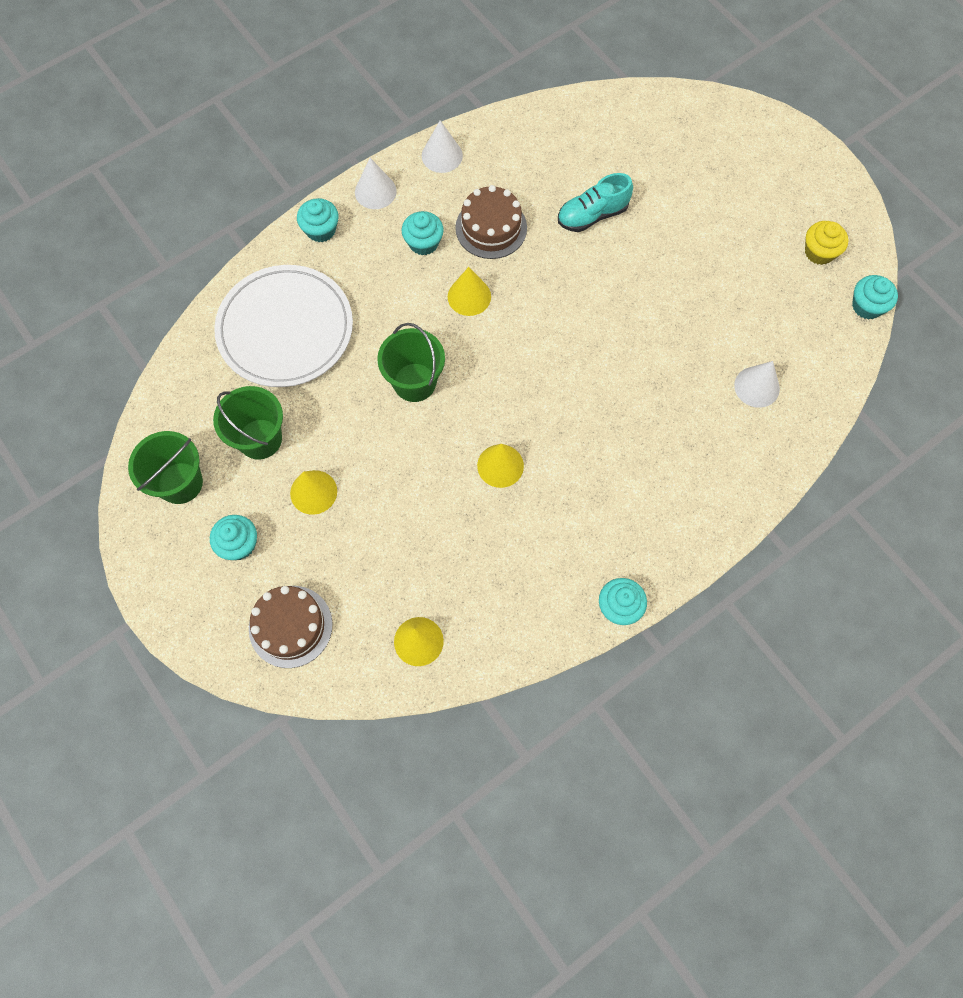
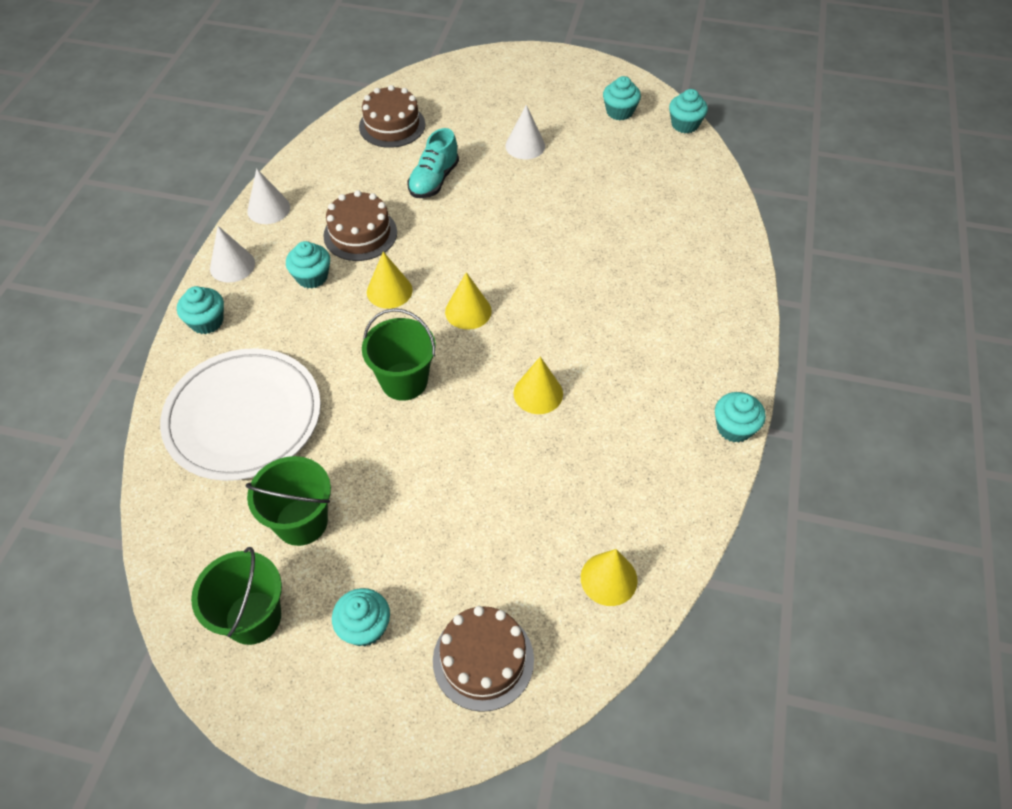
camera: 40 degrees left, 15 degrees down
(313, 492) = (395, 529): yellow cone -> yellow cone (468, 311)
(606, 135) = (392, 125): none -> brown cake
(757, 387) = (668, 215): white cone -> white cone (525, 146)
(819, 252) = (619, 112): yellow cupcake -> turquoise cupcake

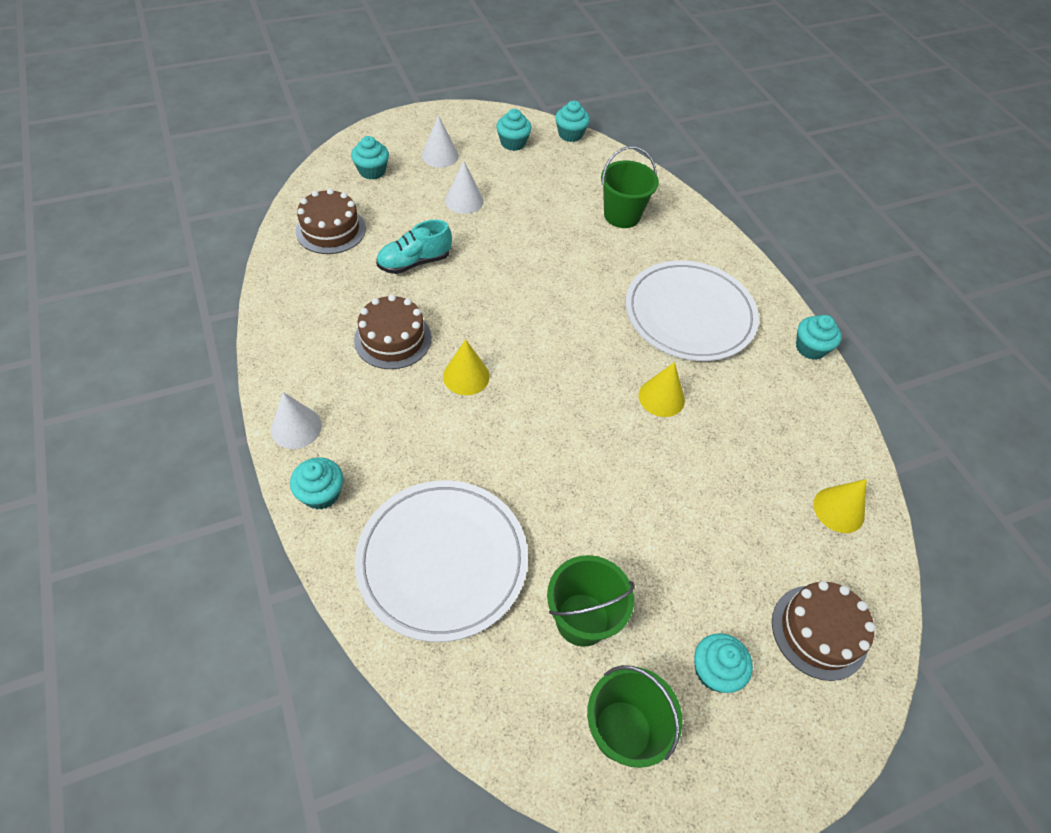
camera: 40 degrees left, 0 degrees up
(268, 209) = (282, 357): white cone -> white cone (440, 155)
(312, 277) = (384, 399): turquoise cupcake -> turquoise cupcake (372, 171)
(404, 381) = (551, 446): green bucket -> green bucket (622, 215)
(434, 180) = (414, 262): turquoise shoe -> turquoise shoe turned 75 degrees clockwise
(468, 311) = (547, 360): yellow cone -> none
(639, 337) = (689, 314): none -> white plate

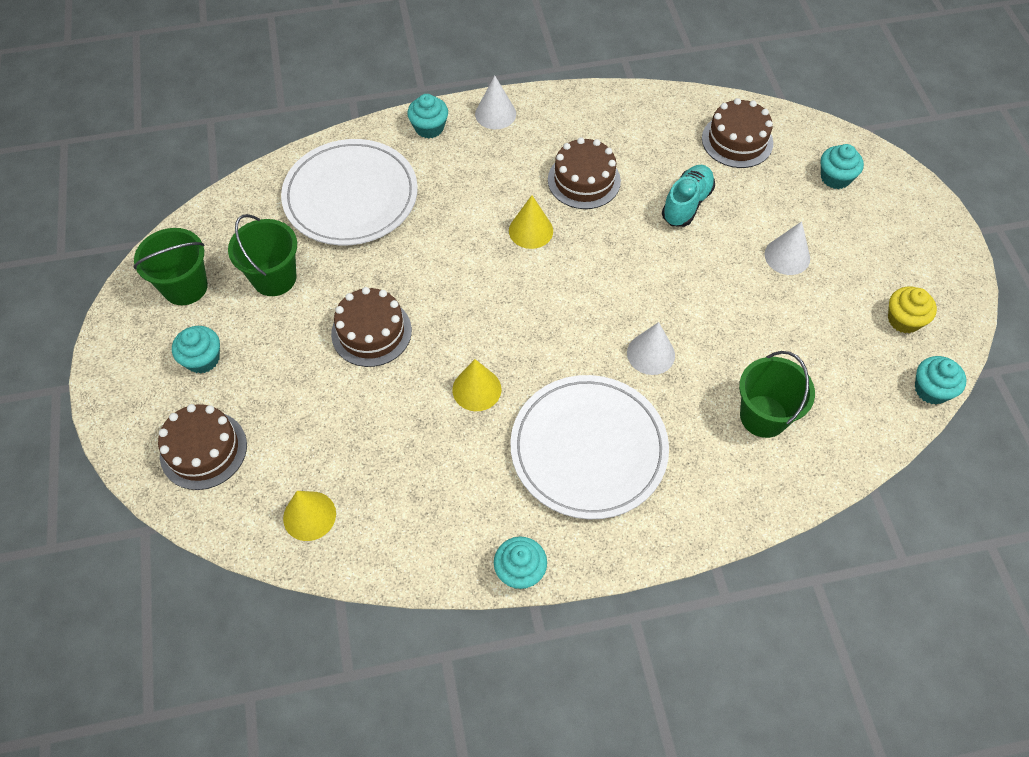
camera: 105 degrees right, 5 degrees up
(414, 262) = (686, 204): turquoise shoe -> turquoise shoe turned 45 degrees clockwise
(440, 155) = (870, 241): white cone -> white cone (650, 354)
(513, 143) = (904, 320): turquoise cupcake -> yellow cupcake
(626, 498) = (371, 332): none -> brown cake

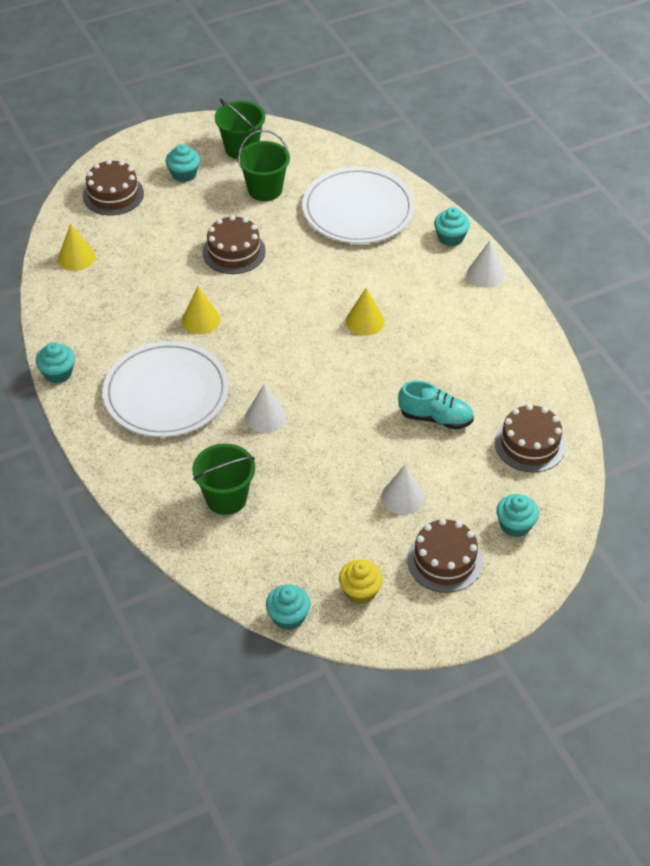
camera: 75 degrees right, 10 degrees down
(584, 180) = (434, 344): brown cake -> brown cake (444, 561)

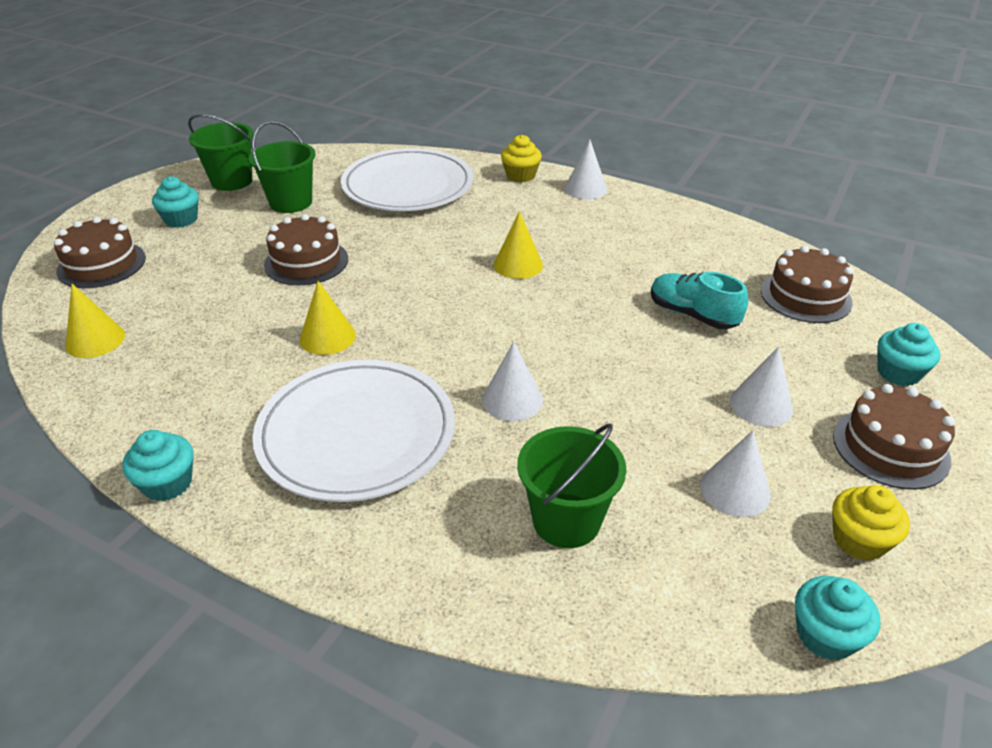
camera: 35 degrees left, 10 degrees down
(328, 532) = (735, 490): none -> white cone
(435, 418) = (692, 315): turquoise shoe -> turquoise shoe turned 120 degrees counterclockwise
(450, 237) = (520, 175): turquoise cupcake -> yellow cupcake

